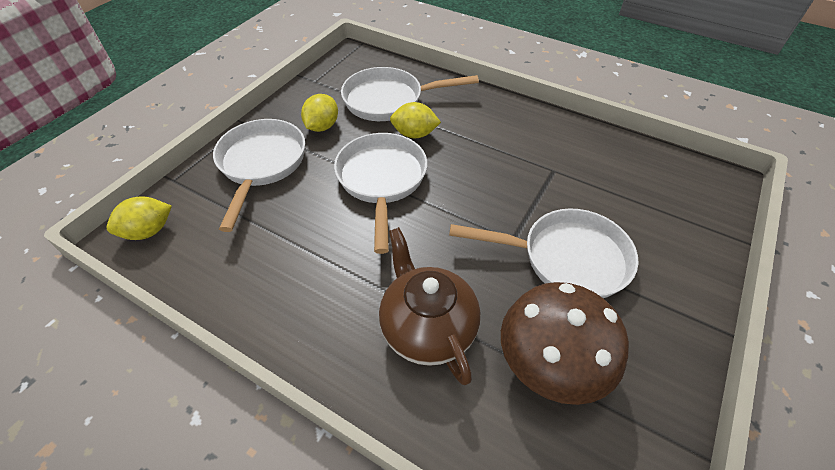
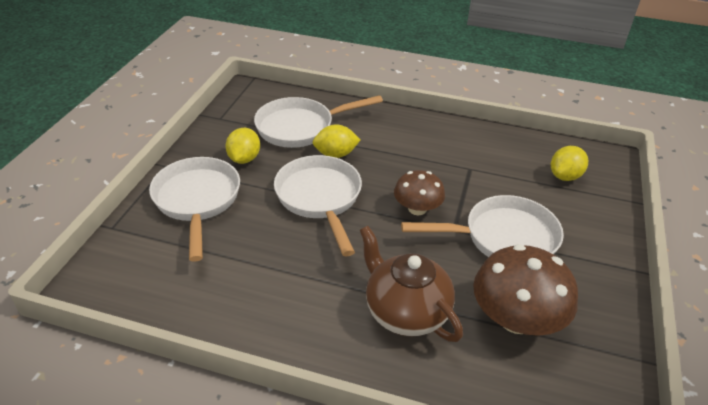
camera: 15 degrees left, 10 degrees down
(148, 231) = (107, 277): yellow lemon -> yellow lemon (565, 176)
(480, 208) = (417, 208): none -> brown mushroom

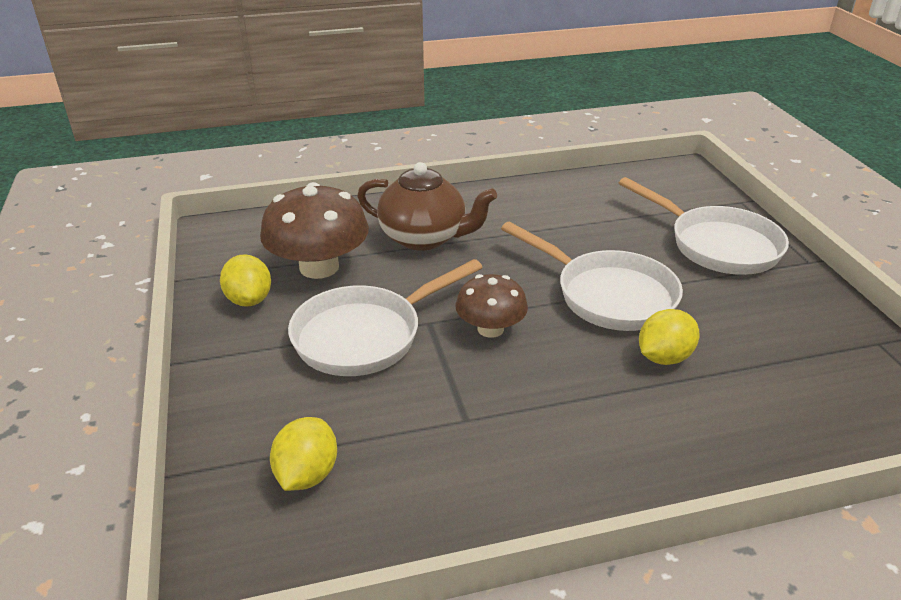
camera: 150 degrees right, 5 degrees down
(244, 159) = (752, 303): yellow lemon -> yellow lemon (249, 300)
(300, 127) = (765, 378): white pan -> none

